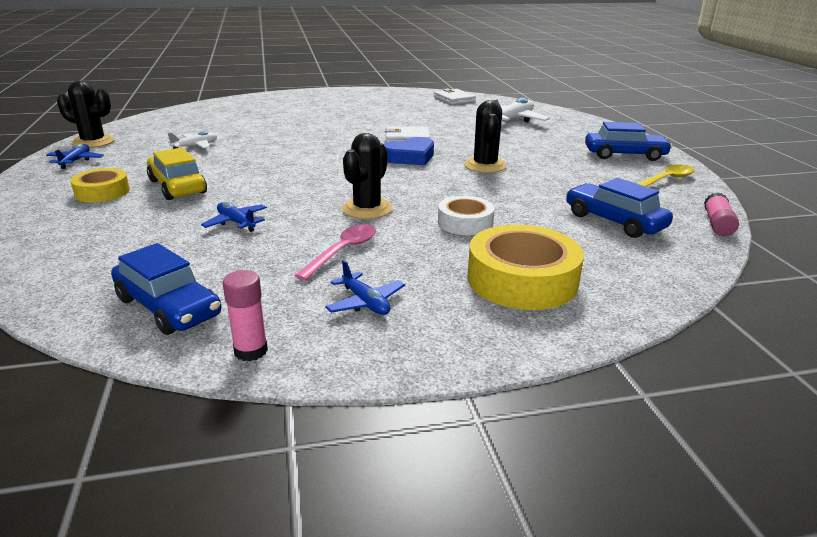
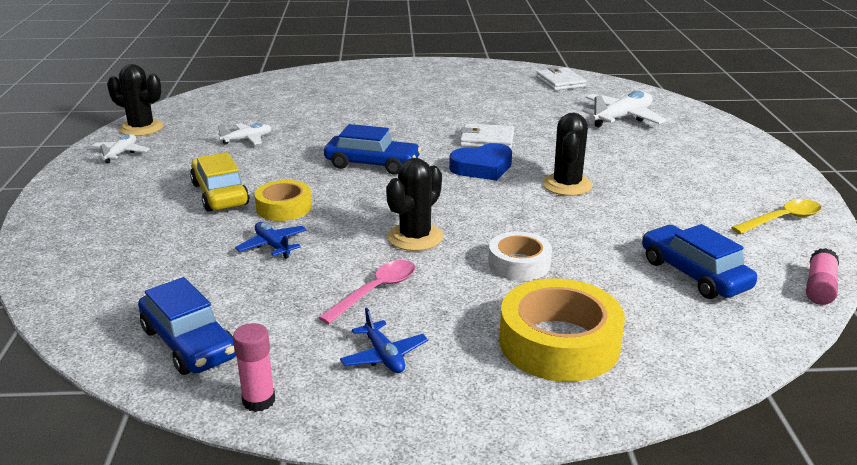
camera: 10 degrees right, 0 degrees up
(76, 161) = (121, 153): blue plane -> white plane
(102, 192) = (143, 197): yellow tape -> yellow tape (284, 207)
(625, 155) = (745, 179): blue car -> blue car (372, 164)

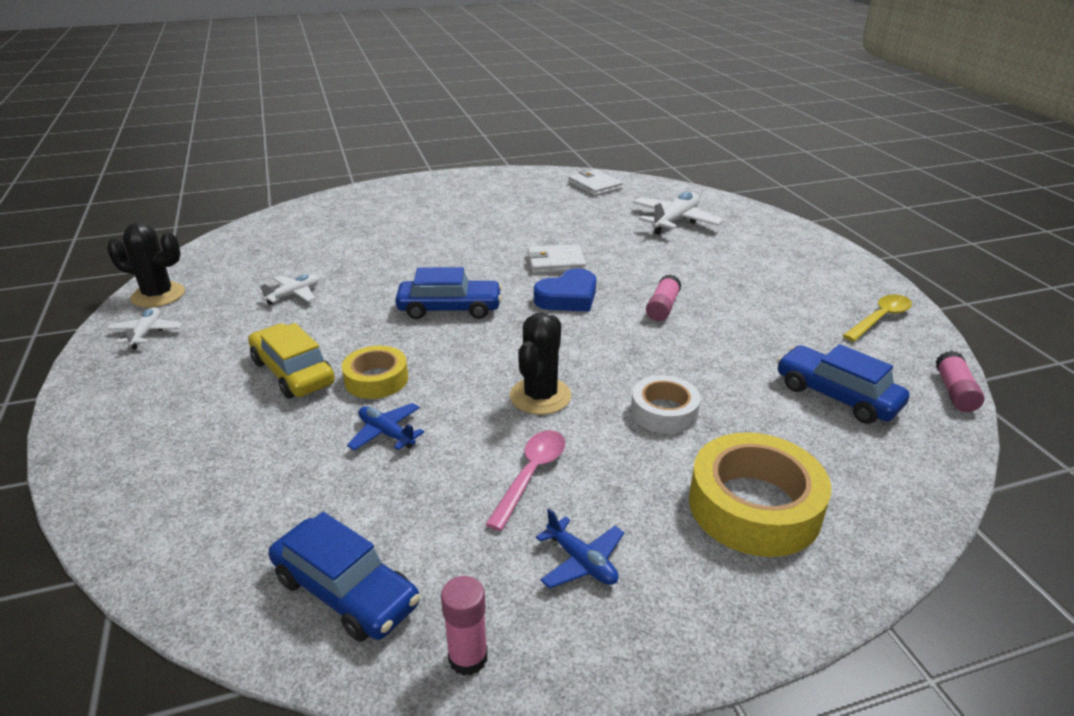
camera: 15 degrees left, 5 degrees up
(567, 185) = (662, 307): black cactus -> pink glue stick

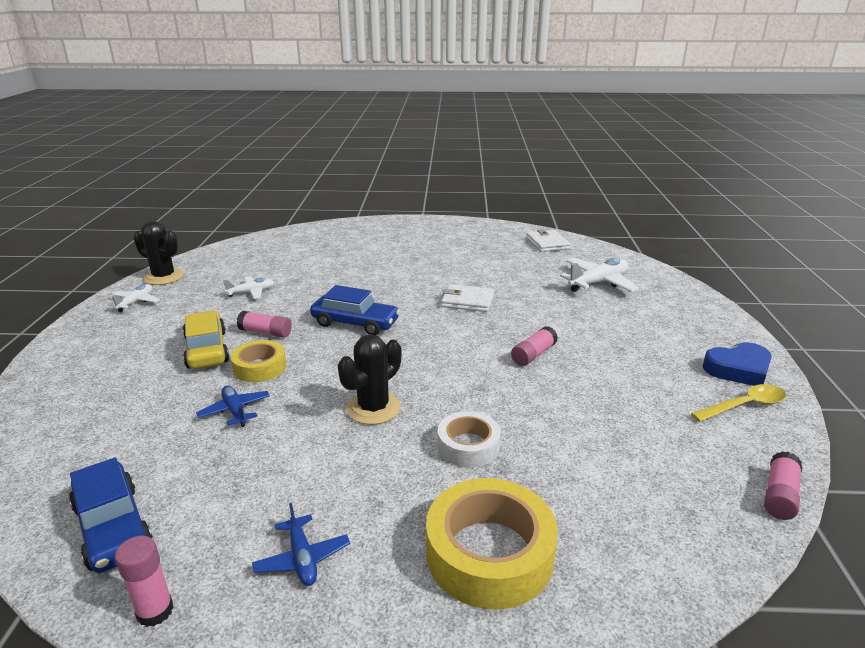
camera: 20 degrees right, 5 degrees down
(351, 339) = (265, 332): none -> pink glue stick
(531, 475) = (317, 472): pink spoon -> none
(568, 297) = (456, 331): blue heart -> blue heart (738, 369)
(837, 396) = (646, 470): blue car -> none

